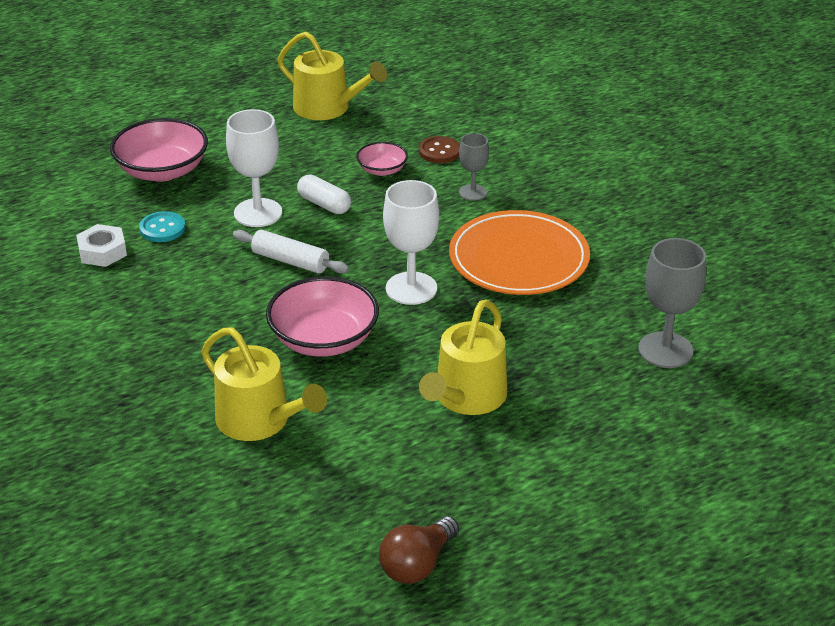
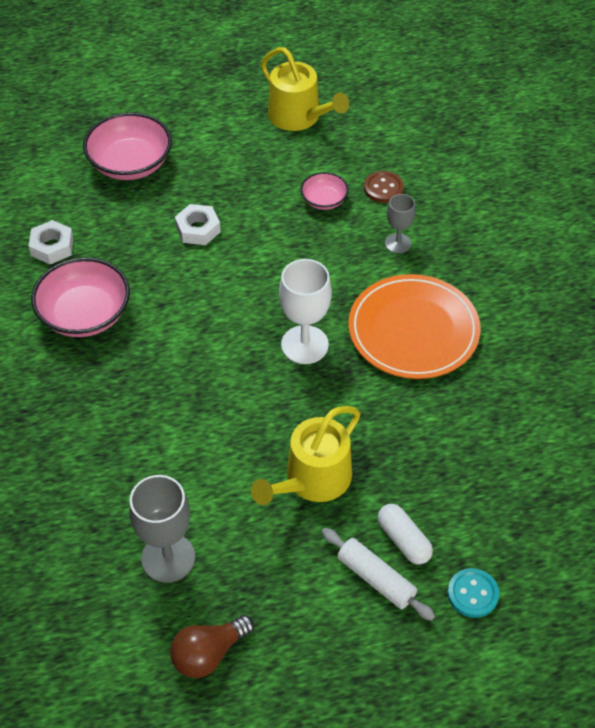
camera: 15 degrees right, 15 degrees up
(162, 228) = (110, 231): turquoise button -> turquoise button (472, 594)
(258, 213) = (198, 229): white goblet -> white nut
(259, 421) = (126, 464): yellow watering can -> none
(290, 261) = (209, 291): white rolling pin -> white rolling pin (376, 579)
(324, 204) = (259, 231): white capsule -> white capsule (403, 540)
(324, 339) = (209, 386): pink bowl -> pink bowl (85, 315)
(665, 350) = (511, 467): grey goblet -> grey goblet (168, 558)

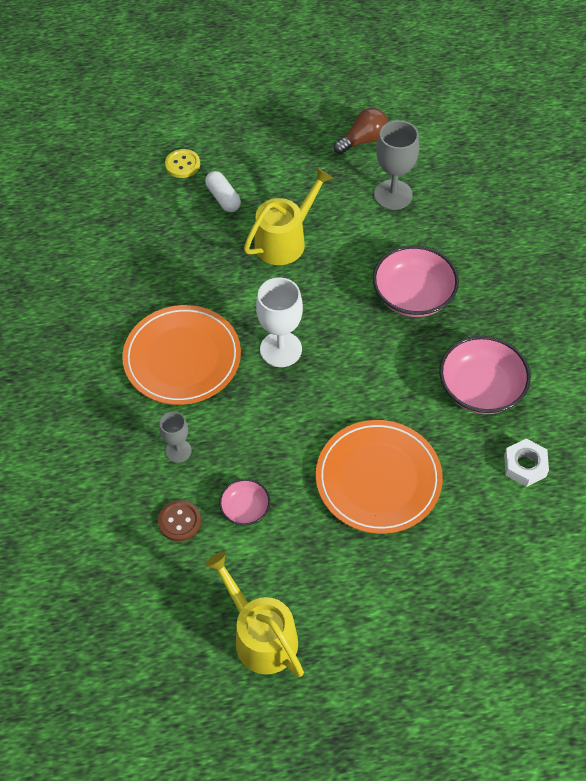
camera: 175 degrees left, 5 degrees up
(130, 164) = (456, 572): pink bowl -> pink bowl (413, 296)
(198, 229) = (378, 479): white nut -> orange plate
(376, 579) = (247, 176): white rolling pin -> none
(472, 594) = (182, 164): turquoise button -> yellow button

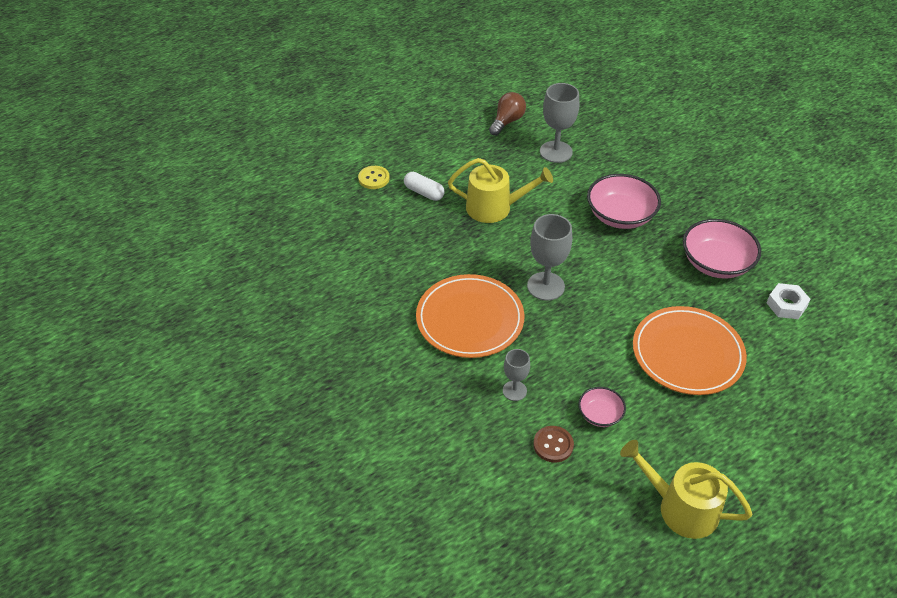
camera: 25 degrees left, 10 degrees down
(281, 349) = (545, 286): white goblet -> grey goblet
(285, 240) = (494, 208): yellow watering can -> yellow watering can turned 75 degrees clockwise

